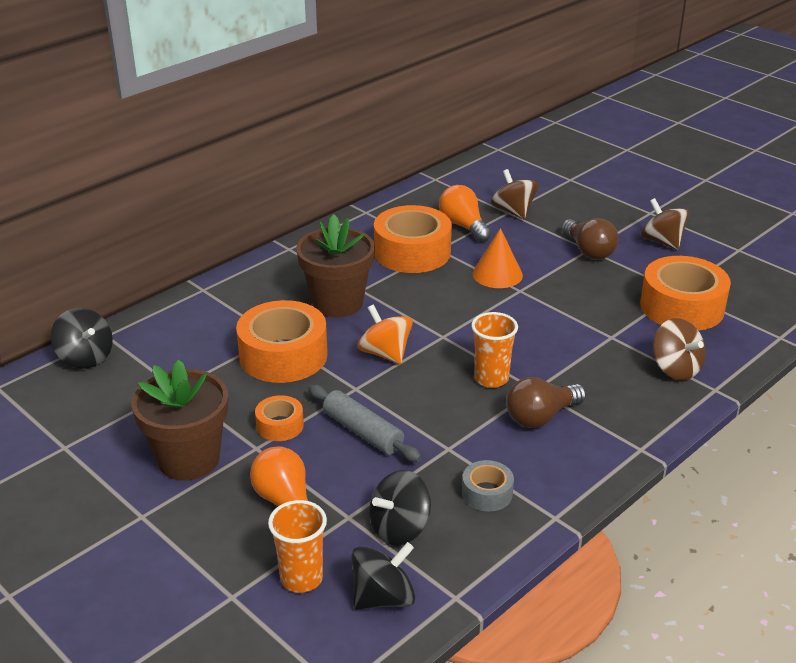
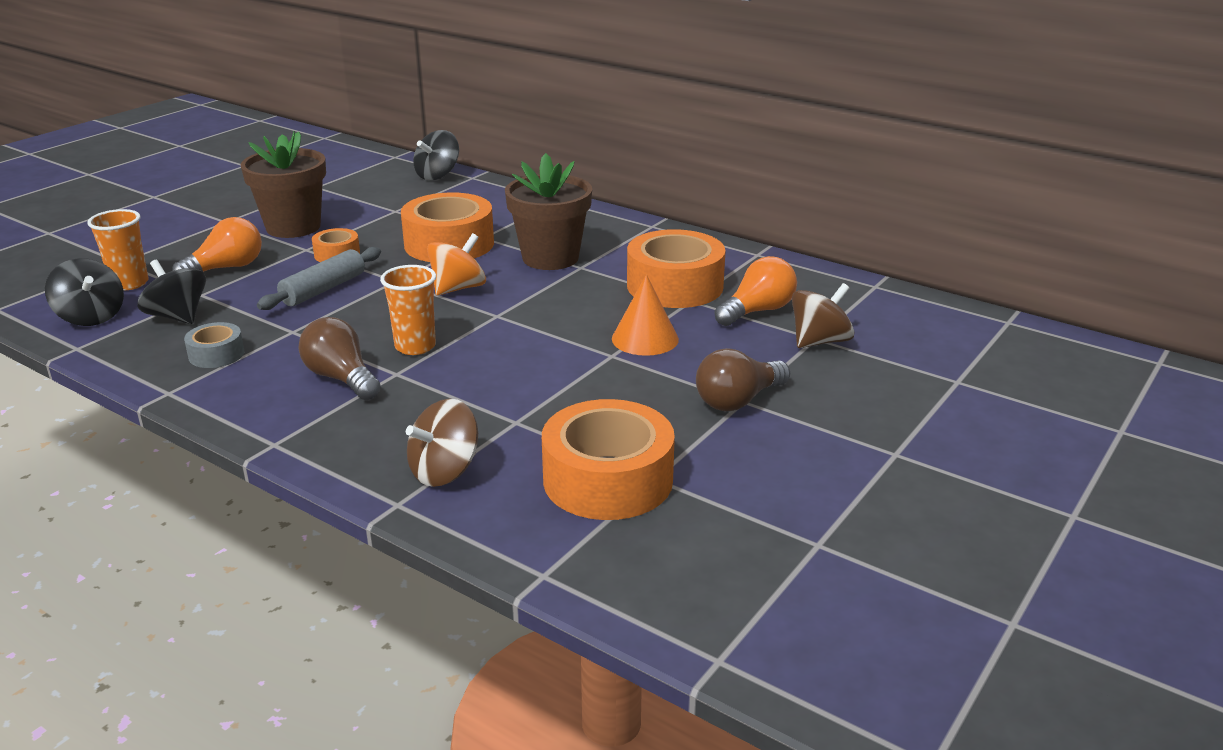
camera: 80 degrees right, 5 degrees down
(662, 242) = (801, 464): brown spinning top -> none

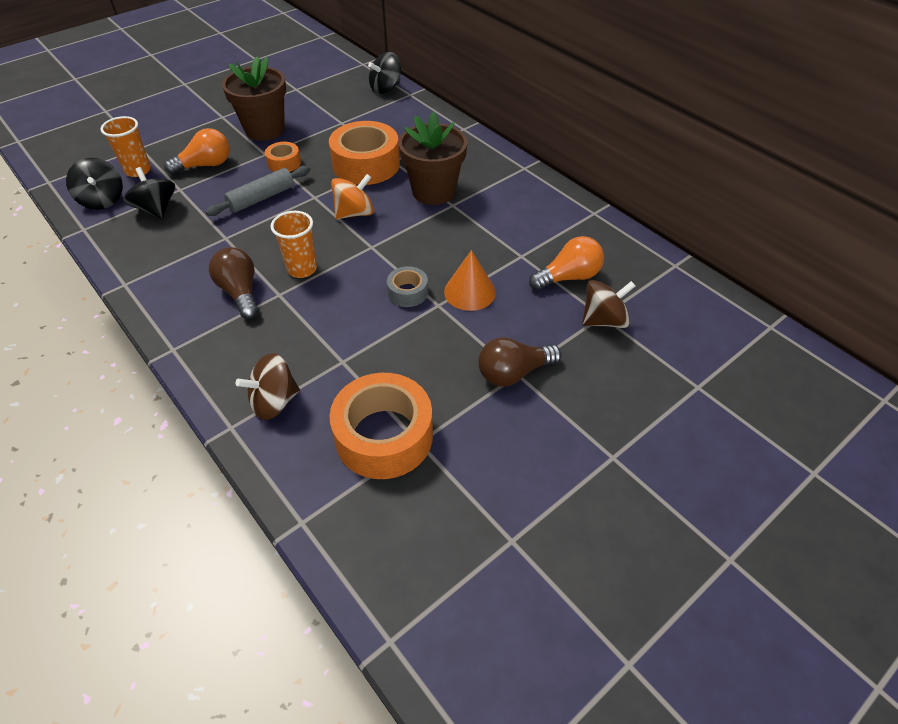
camera: 15 degrees right, 20 degrees up
(216, 354) = (168, 252): grey tape -> grey tape (408, 292)
(675, 286) = (515, 238): orange tape -> none

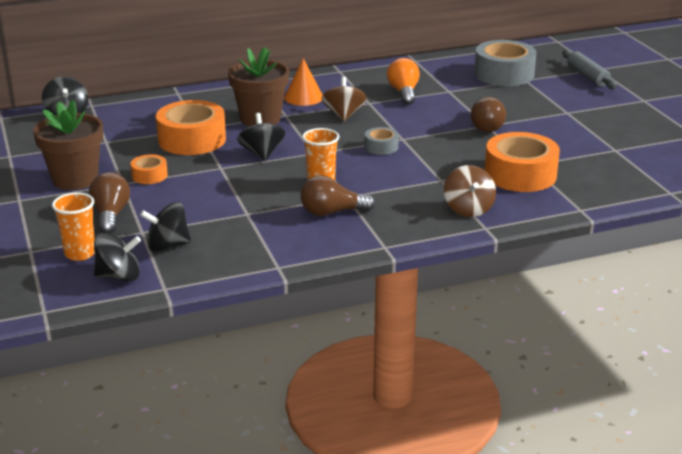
camera: 70 degrees left, 20 degrees down
(205, 165) = (110, 215): orange light bulb -> brown light bulb
(262, 198) = (199, 191): grey rolling pin -> grey rolling pin (587, 76)
(355, 213) = (262, 153): orange spinning top -> black spinning top
(469, 292) = (396, 126): orange cone -> orange cone (303, 97)
(604, 320) = (453, 91): brown spinning top -> brown spinning top (343, 115)
(699, 360) = (504, 74): none -> grey tape

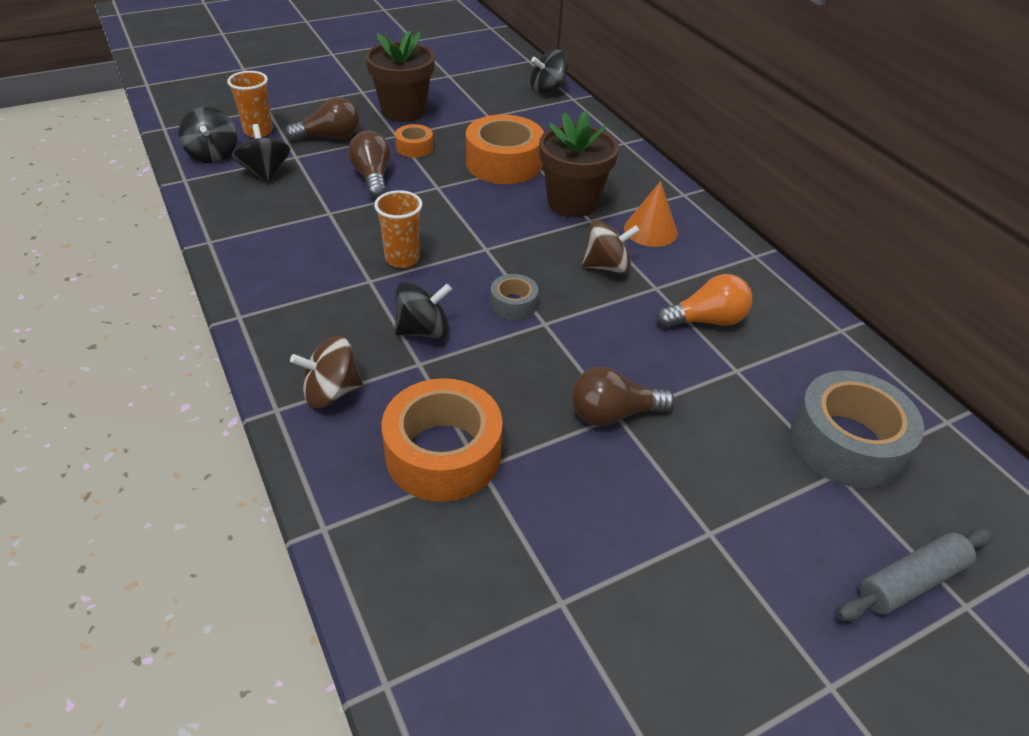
camera: 80 degrees right, 15 degrees up
(262, 153) = (477, 211): black spinning top -> black spinning top (423, 330)
(332, 212) = (328, 271): brown light bulb -> brown light bulb (372, 177)

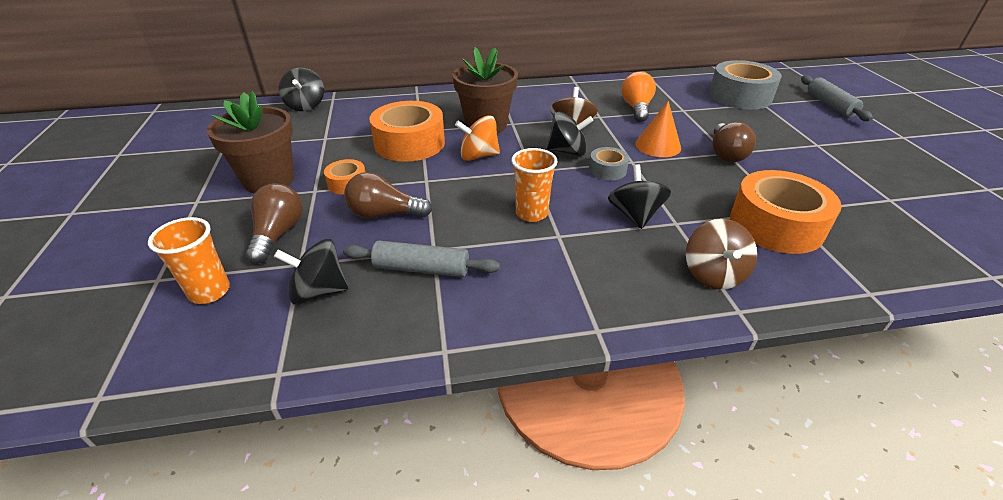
camera: 70 degrees left, 5 degrees down
(213, 154) = (233, 339): black spinning top -> black spinning top (567, 151)
(301, 212) = (421, 269): none -> grey rolling pin
(500, 209) = (478, 156): none -> orange spinning top
(650, 230) = (535, 105): orange cone -> orange cone (658, 146)

